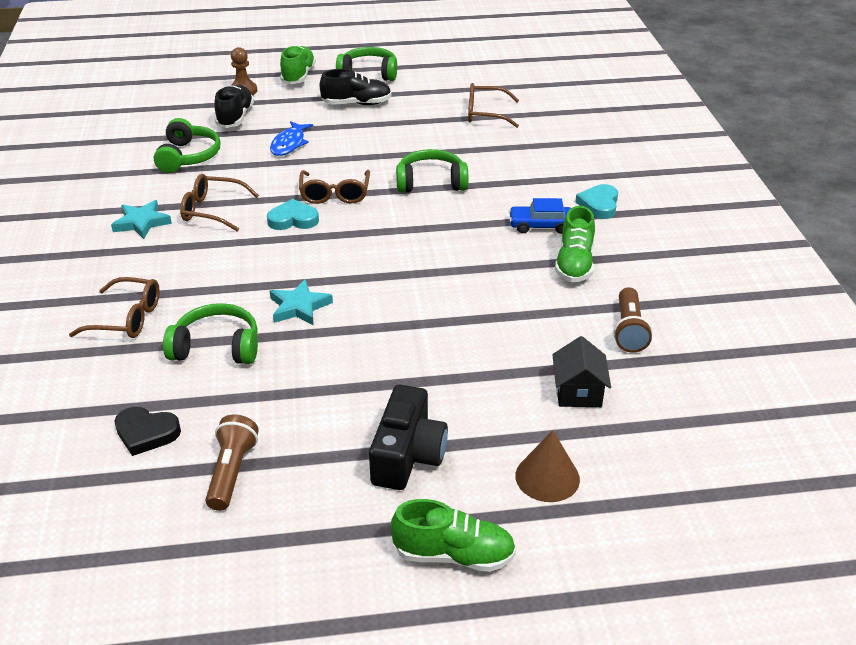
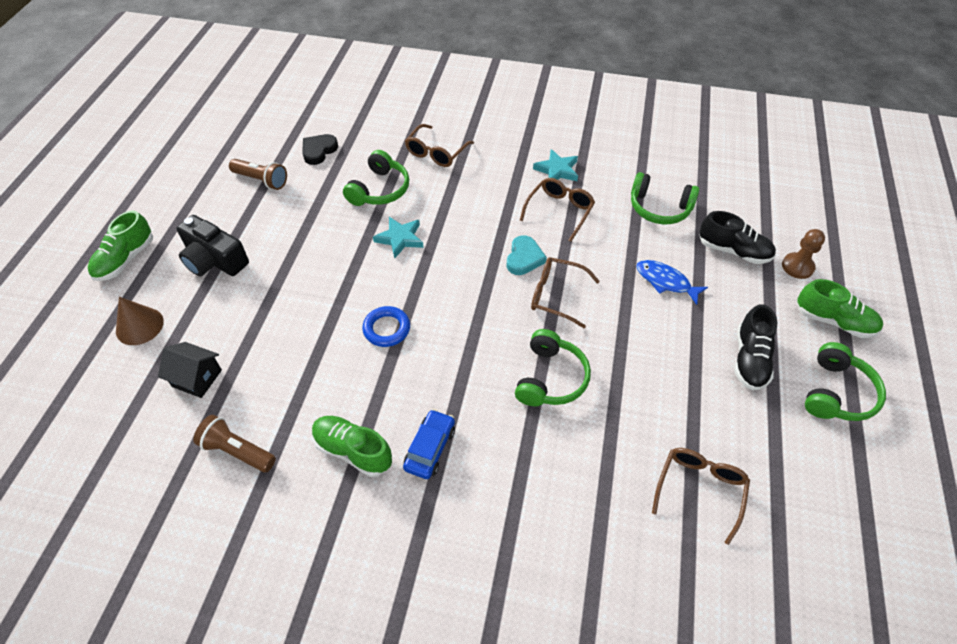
camera: 110 degrees right, 15 degrees up
(432, 281) = (387, 329): none -> blue ring
(599, 205) = (443, 527): turquoise heart -> none

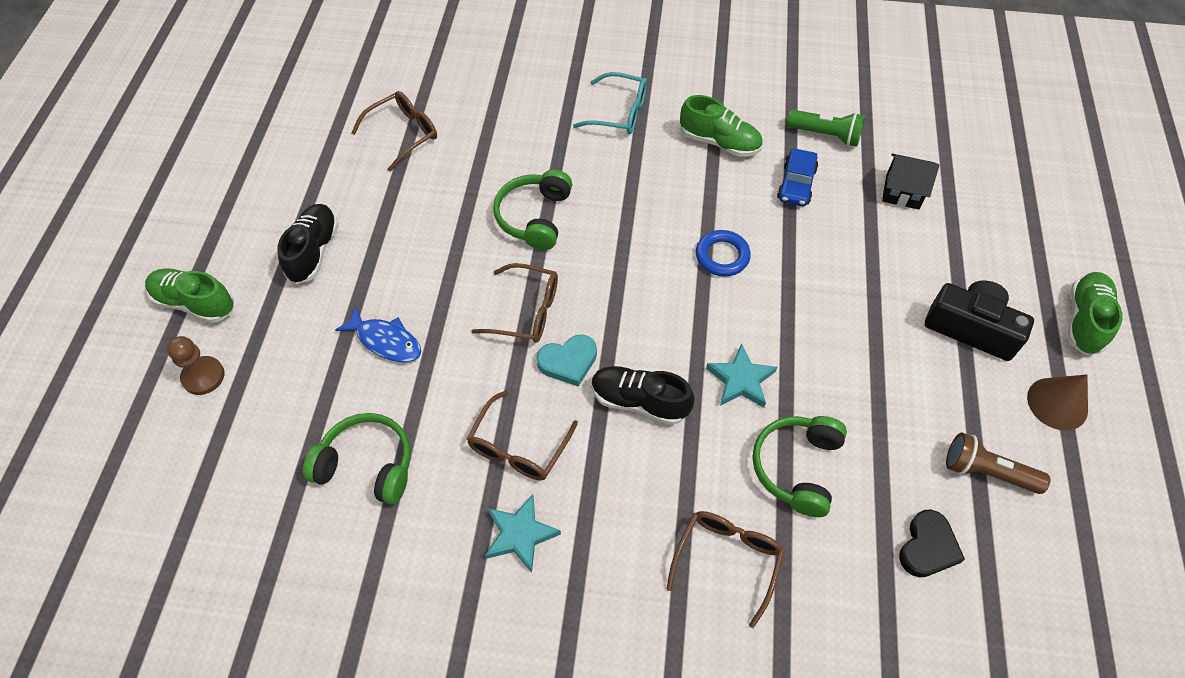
camera: 175 degrees right, 5 degrees up
(139, 326) = (1001, 239): brown cone -> brown cone (1057, 403)
(237, 451) = (825, 135): brown flashlight -> green flashlight
(430, 448) = (648, 149): blue car -> blue car (796, 184)
(455, 502) = (618, 112): none -> turquoise glasses
(524, 258) = (568, 362): turquoise heart -> turquoise heart turned 120 degrees counterclockwise
(699, 490) = (403, 134): brown glasses -> brown glasses turned 150 degrees counterclockwise
(733, 251) = (281, 395): black shoe -> black shoe (639, 401)
(836, 393) = (235, 223): green headphones -> none

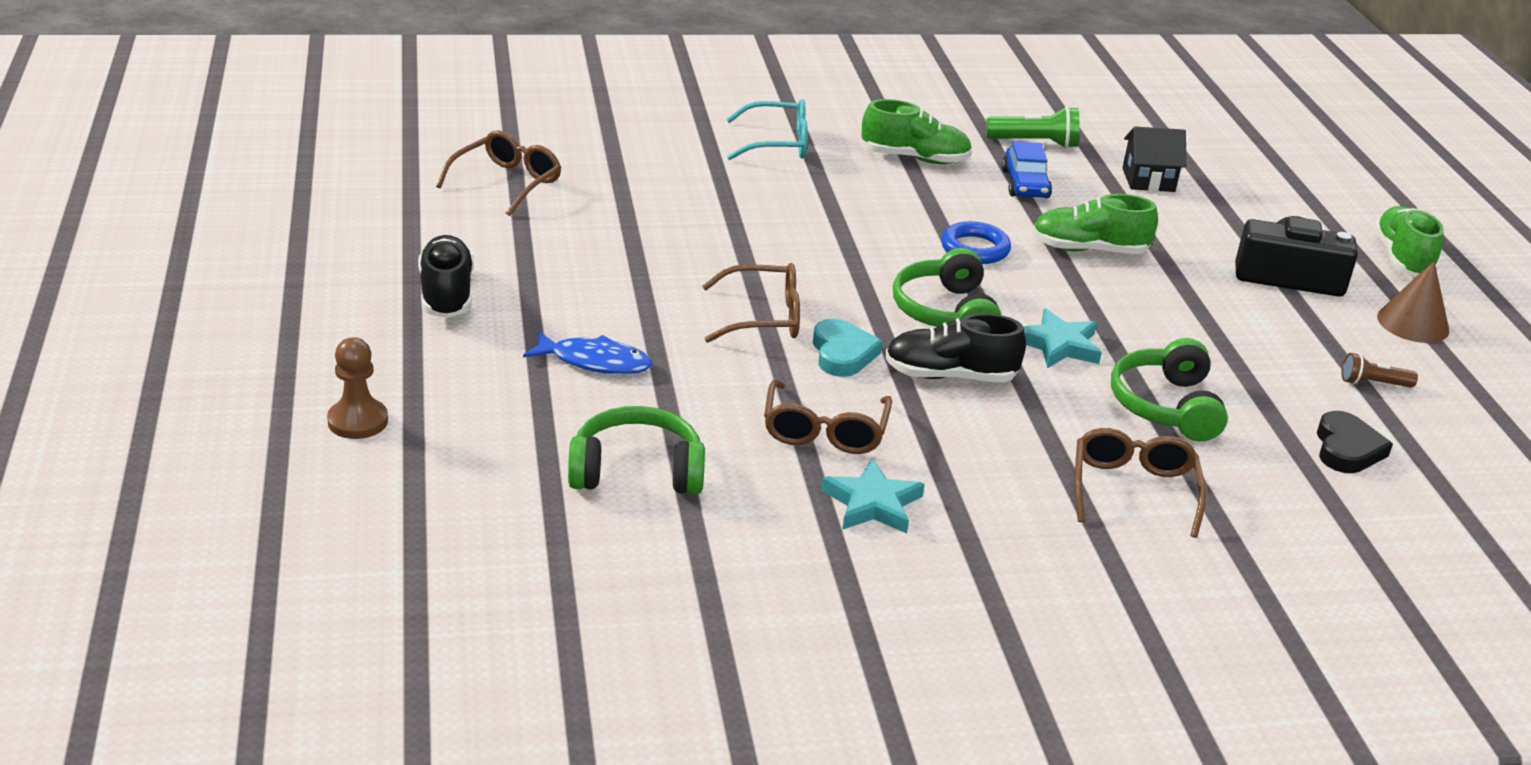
camera: 20 degrees left, 25 degrees down
(195, 303) = (304, 357): green shoe -> green shoe (1089, 250)
(535, 217) = (725, 238): green headphones -> green headphones (946, 312)
(568, 362) = (842, 353): turquoise heart -> turquoise heart turned 60 degrees counterclockwise
(987, 472) = (1373, 383): brown flashlight -> brown flashlight, size x0.63

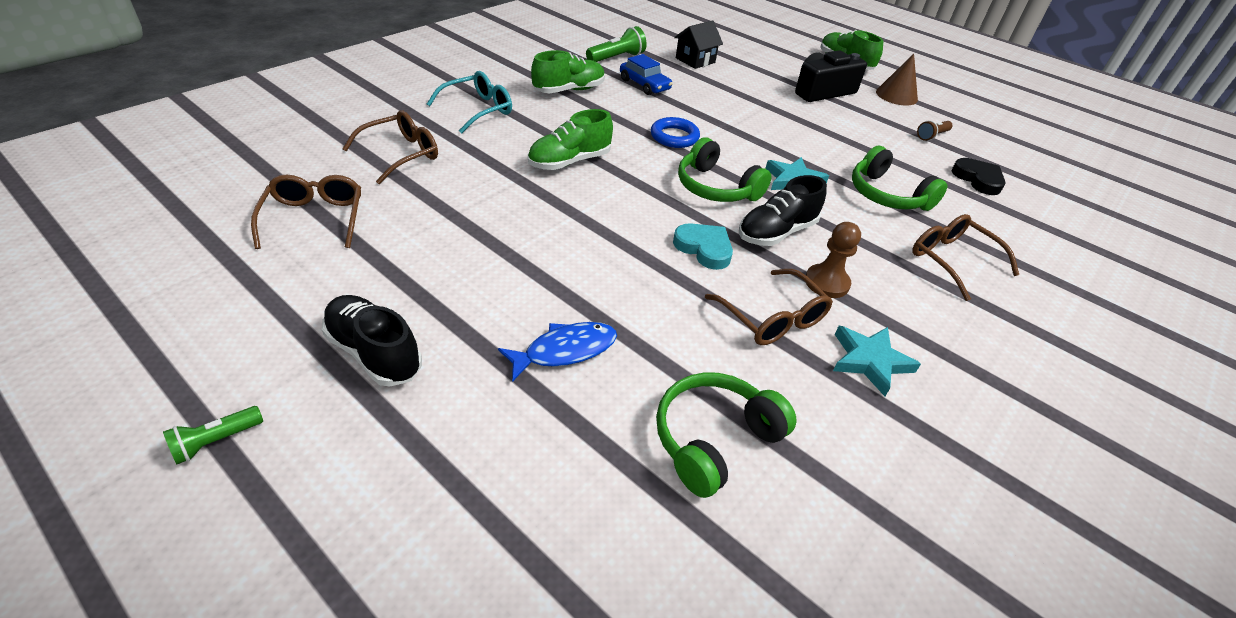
camera: 40 degrees left, 10 degrees up
(291, 296) = (216, 441): none -> green flashlight
(358, 421) = (438, 556): brown pawn -> brown pawn (826, 283)
(762, 317) = (626, 246): brown glasses -> brown glasses (400, 154)
(1089, 250) = (726, 113): green shoe -> green shoe (569, 162)

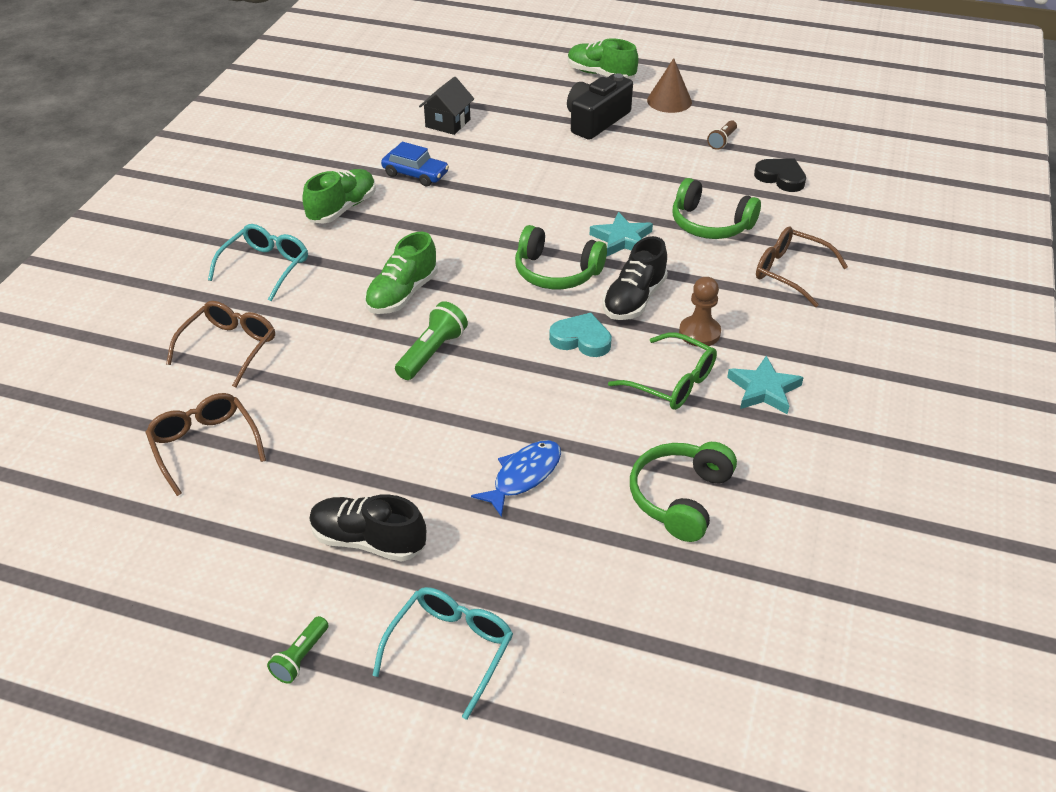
camera: 20 degrees left, 0 degrees up
(358, 503) = (450, 650): none -> turquoise glasses
(616, 58) = (363, 148): green flashlight -> green flashlight (432, 353)
(674, 137) = (484, 228): blue ring -> none
(771, 317) = (671, 382): brown glasses -> green glasses

